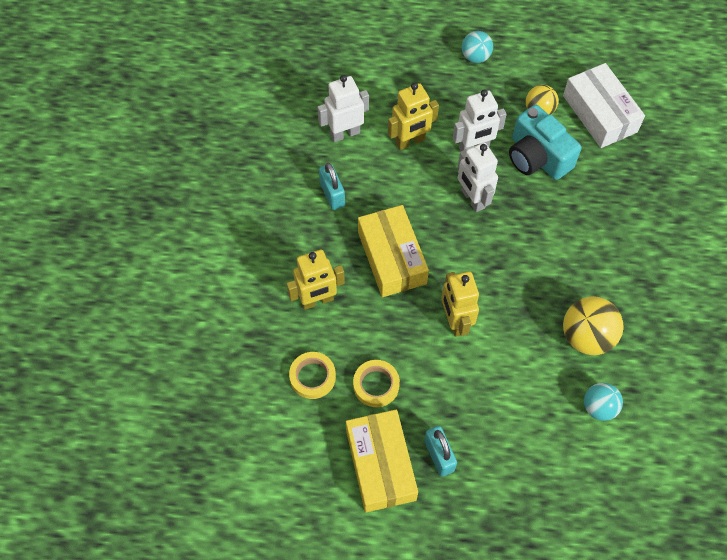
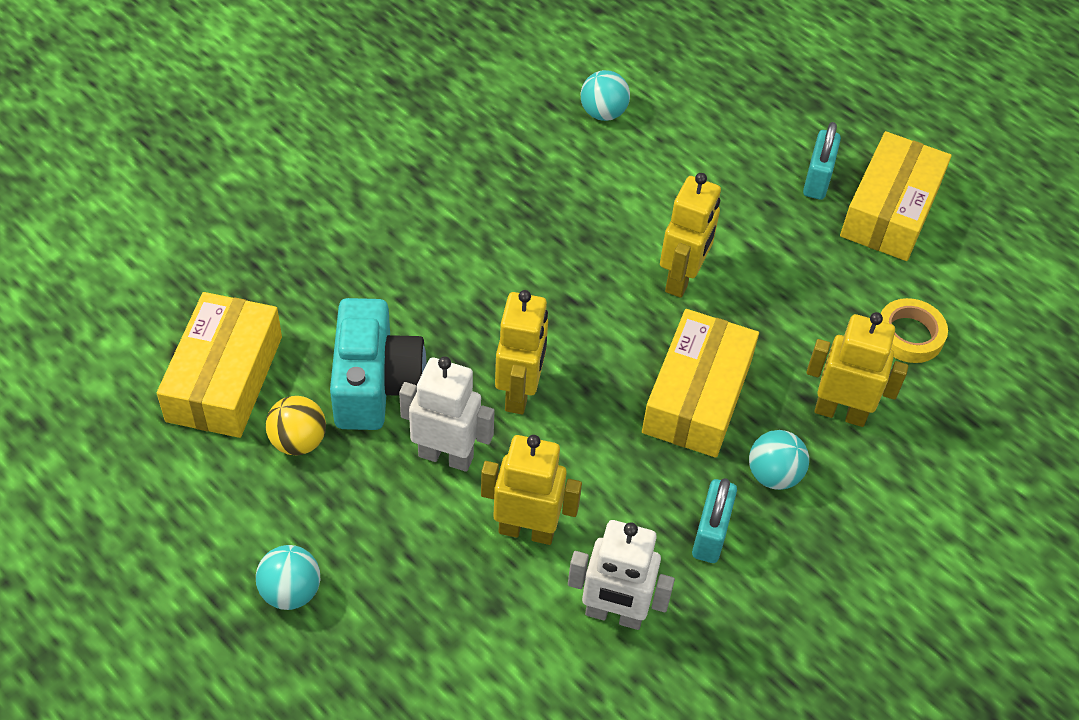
camera: 145 degrees left, 10 degrees down
(325, 243) = (773, 475): none -> turquoise ball
(376, 385) = (836, 280): yellow tape -> none
(472, 199) = (519, 393): white robot -> yellow robot
(586, 337) = (545, 172): yellow ball -> none
(599, 114) = (224, 378): white box -> yellow box

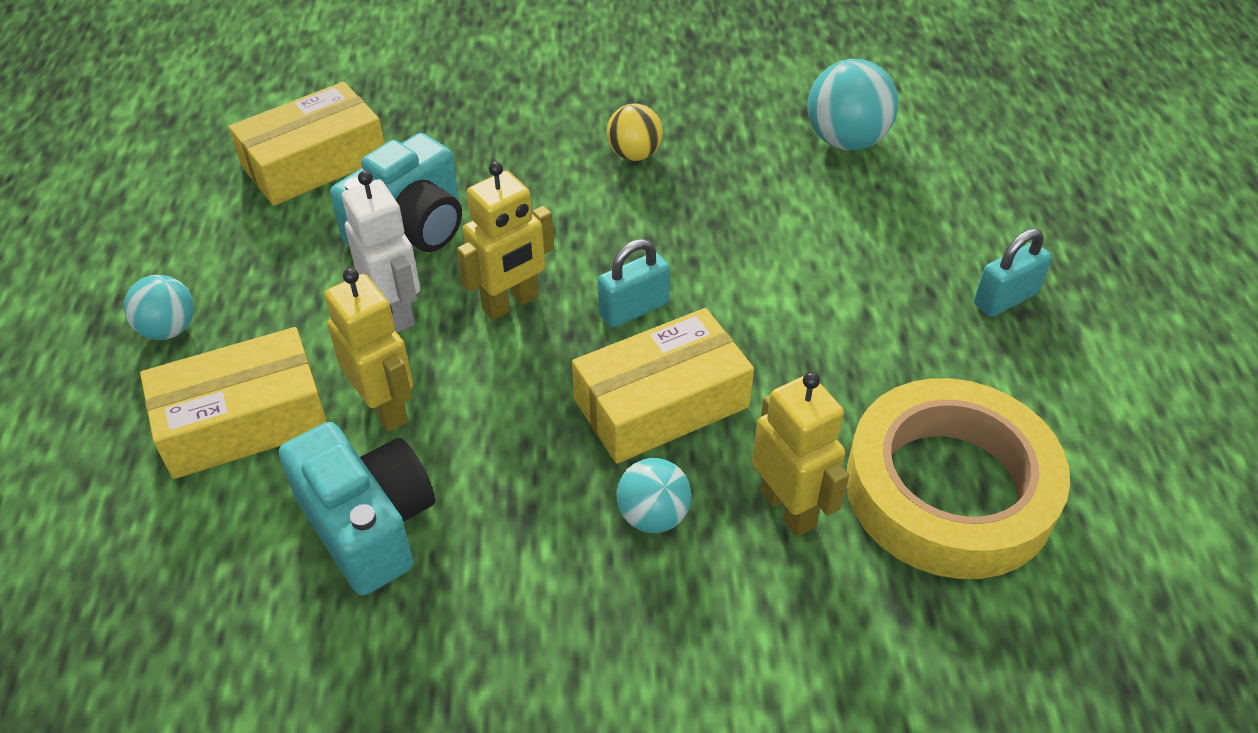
camera: 45 degrees right, 5 degrees down
(298, 441) = (307, 233): yellow ball -> yellow ball (634, 154)
(603, 113) = (846, 141): turquoise ball -> turquoise ball, size x1.59
(614, 615) = (368, 525): white robot -> turquoise camera
(682, 279) = (764, 302): yellow robot -> none
(710, 534) = (532, 523): turquoise padlock -> turquoise padlock (633, 309)
(890, 210) = (1059, 368): yellow box -> yellow box (243, 420)
(909, 335) = (949, 489): yellow tape -> yellow tape, size x2.29

